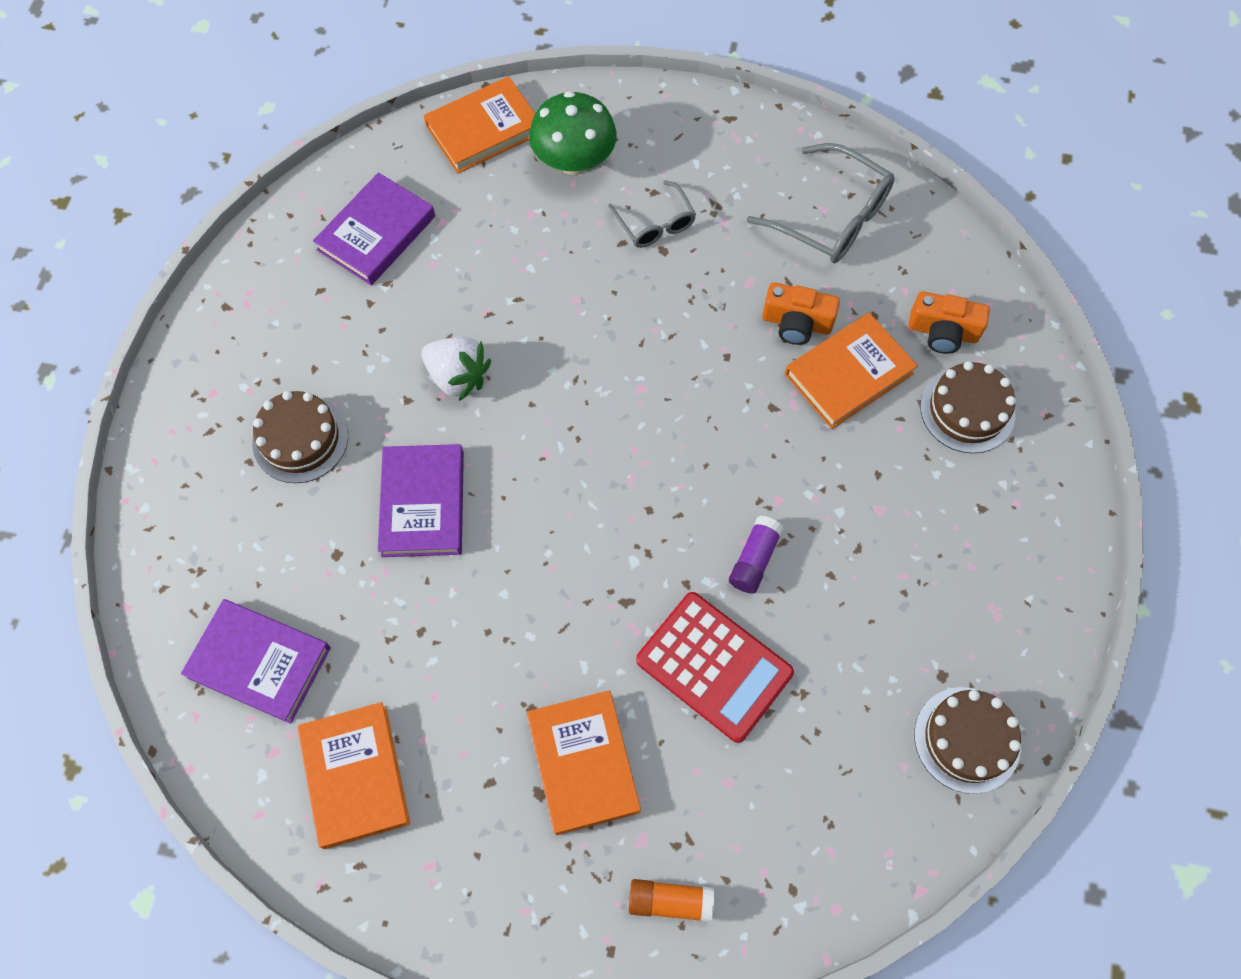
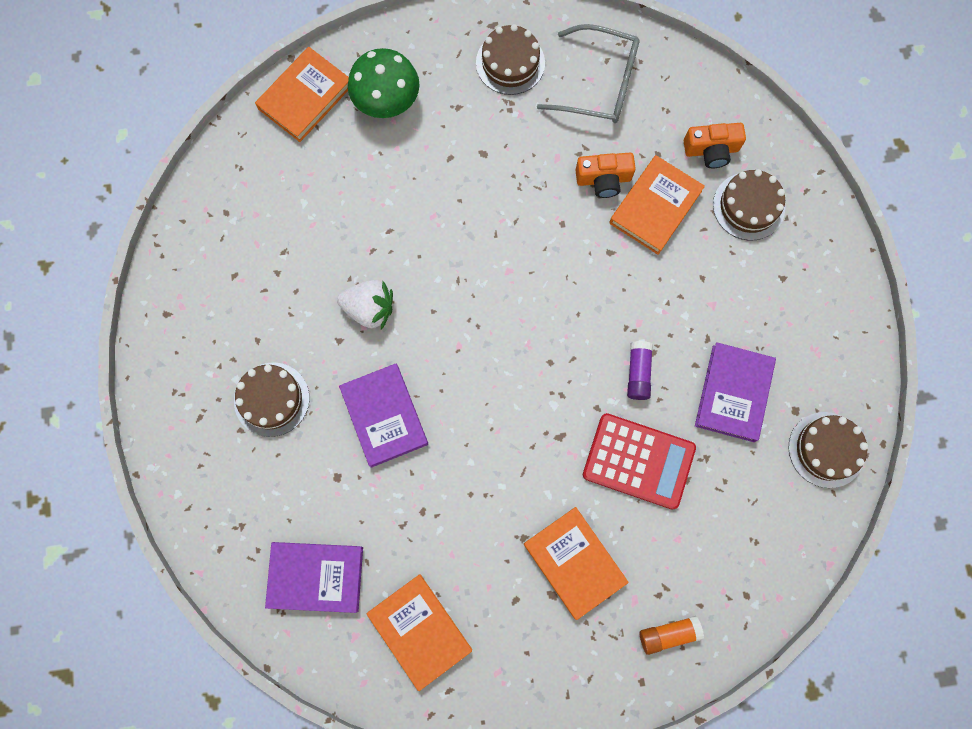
camera: 20 degrees left, 10 degrees up
(376, 233) = (257, 213): purple book -> purple book (733, 393)
(655, 224) = (469, 133): grey glasses -> none
(734, 164) = (510, 63): none -> brown cake

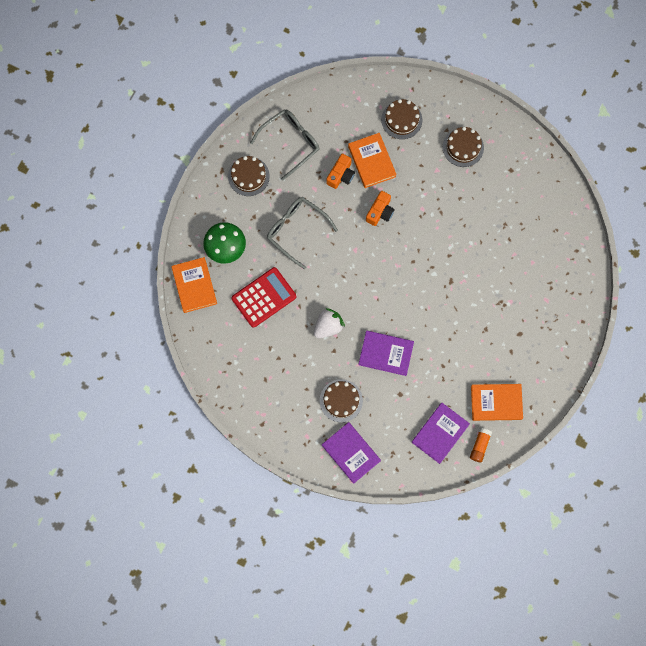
camera: 55 degrees left, 0 degrees up
(479, 174) = (296, 230): none -> grey glasses
(574, 562) = (512, 314): orange book -> none
(638, 373) = (445, 226): purple glue stick -> none
(638, 461) = (486, 254): red calculator -> red calculator (264, 297)
(668, 634) = (570, 295): orange glue stick -> orange glue stick (479, 446)
(711, 150) = (362, 116): orange camera -> orange camera (380, 212)
(733, 393) = (484, 191): purple book -> purple book (351, 453)
(826, 449) = (537, 170): brown cake -> brown cake (463, 147)

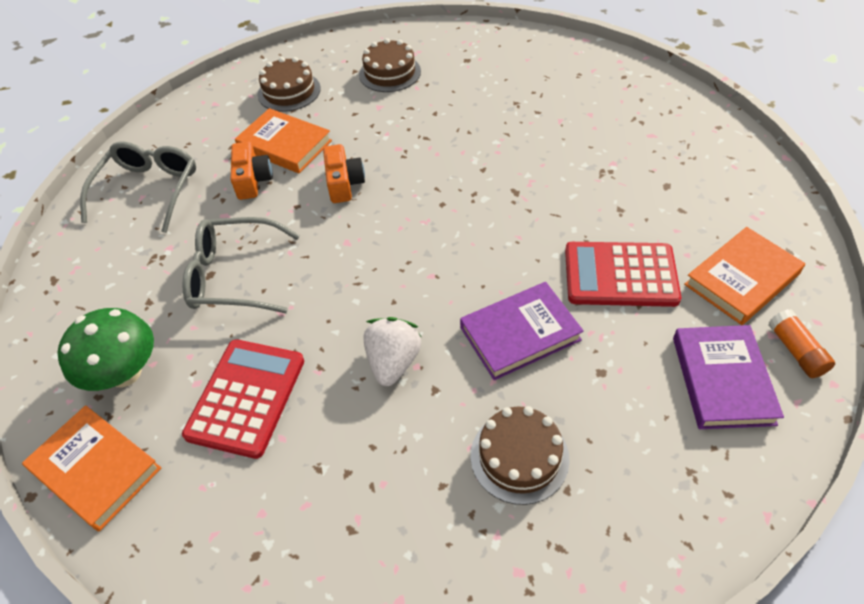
camera: 35 degrees left, 25 degrees down
(248, 176) = (105, 260): brown cake -> none
(351, 453) = (625, 534): purple book -> none
(450, 360) = (620, 275): none -> red calculator

